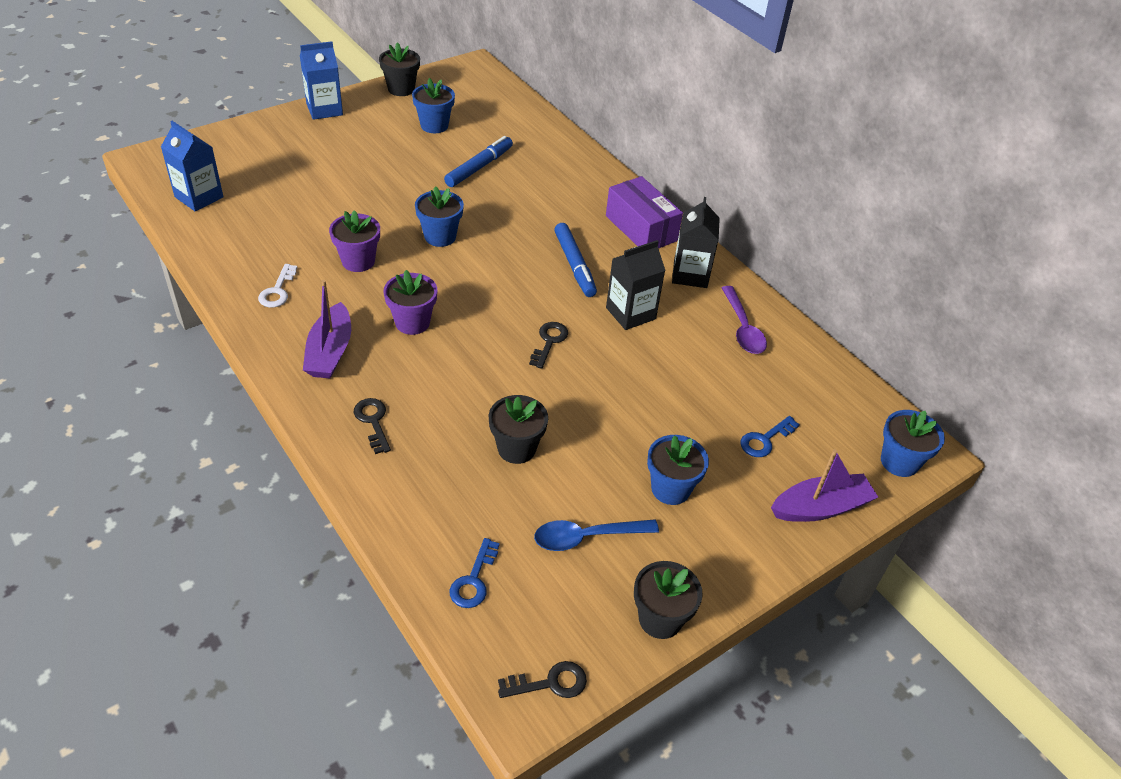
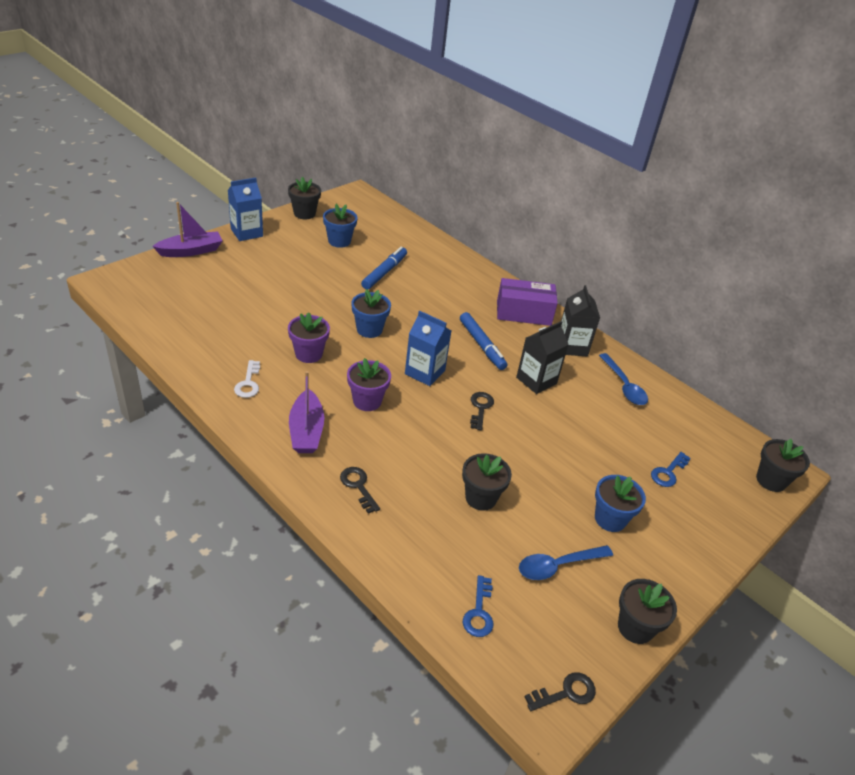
camera: 10 degrees left, 5 degrees down
(199, 197) = (160, 309): blue carton -> blue carton (425, 372)
(641, 228) = (523, 313): purple box -> purple box turned 45 degrees counterclockwise
(742, 328) = (623, 385): purple spoon -> blue spoon
(820, 507) = (726, 522): purple boat -> purple boat (191, 251)
(899, 462) = (771, 480): blue flower pot -> black flower pot

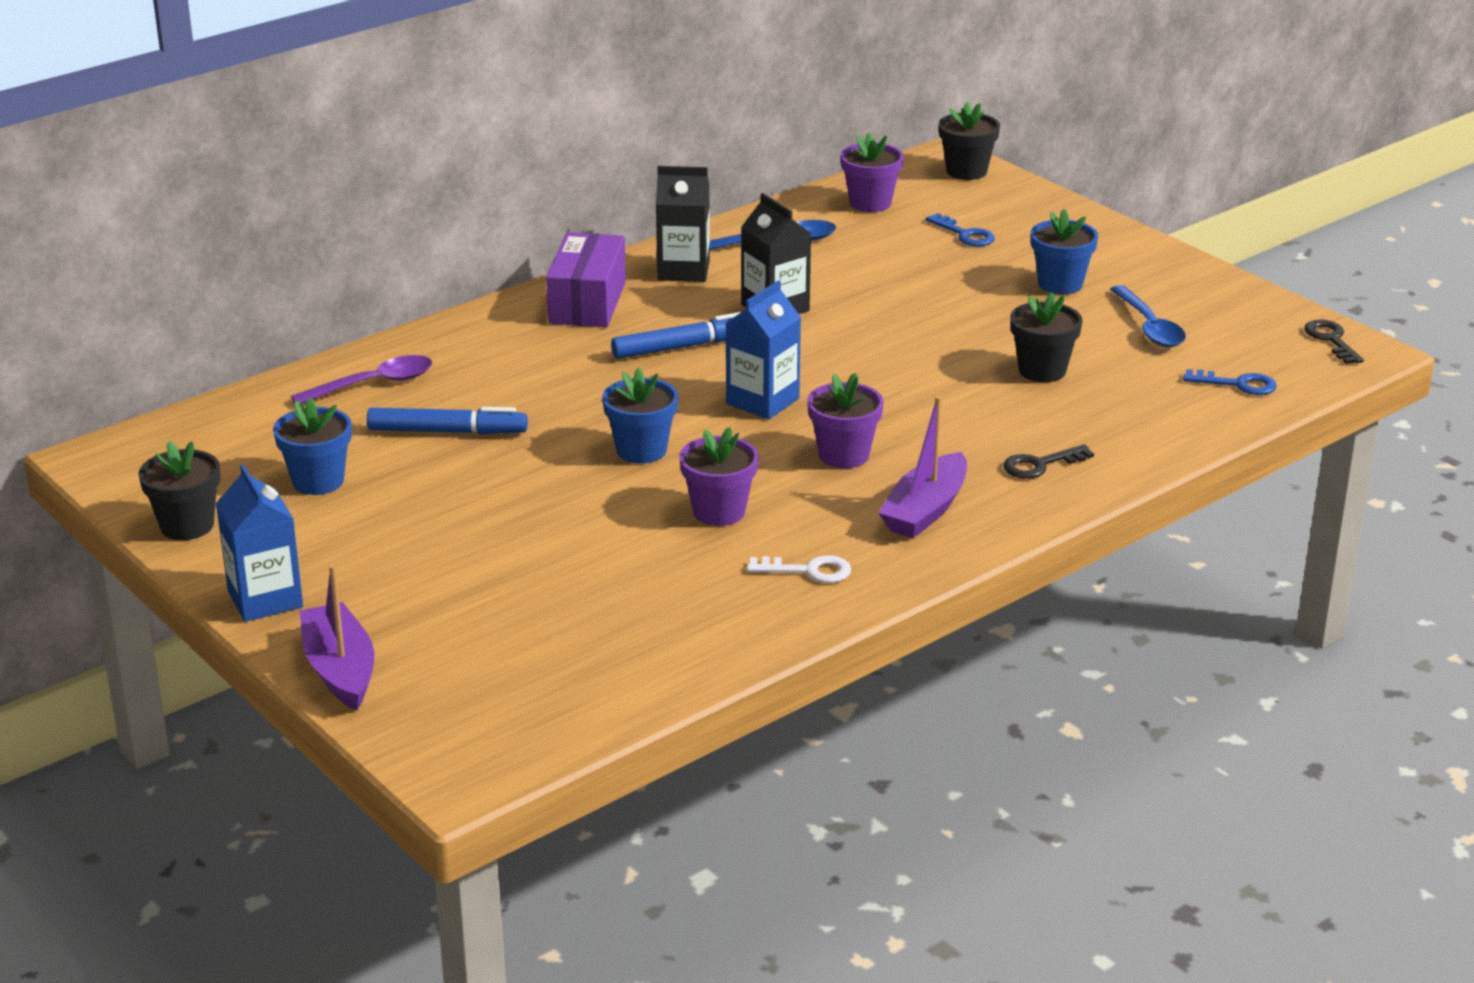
camera: 80 degrees left, 10 degrees down
(306, 431) = (925, 510): purple boat -> purple boat turned 120 degrees clockwise
(384, 272) = (447, 431): blue marker -> blue marker turned 150 degrees clockwise
(426, 252) = (373, 384): none -> purple spoon
(480, 408) = (848, 358): black key -> none
(635, 627) = (1228, 289): black flower pot -> none
(695, 428) = (870, 203): none -> purple flower pot

